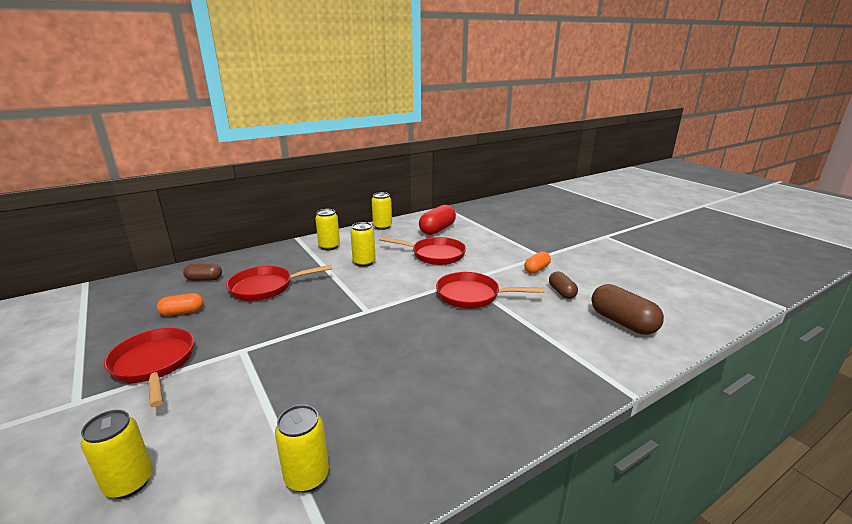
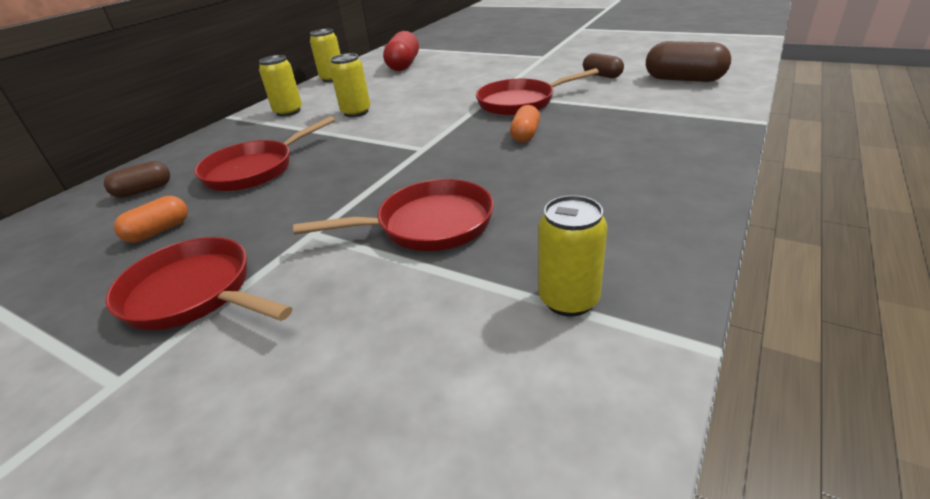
camera: 25 degrees left, 10 degrees up
(129, 483) = (345, 415): yellow can -> none
(434, 255) = (431, 84): red pan -> red pan (428, 225)
(536, 269) = (554, 66): orange capsule -> orange capsule (525, 135)

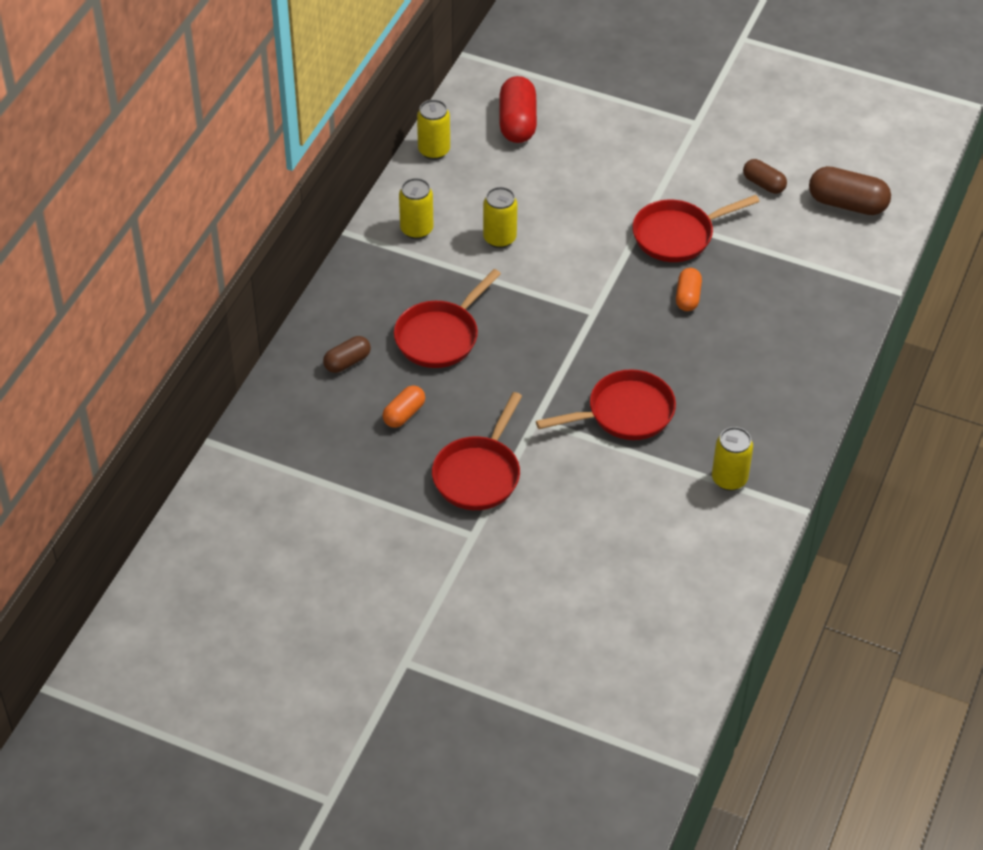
camera: 10 degrees left, 15 degrees up
(194, 293) = (478, 474): red pan -> red pan turned 90 degrees counterclockwise

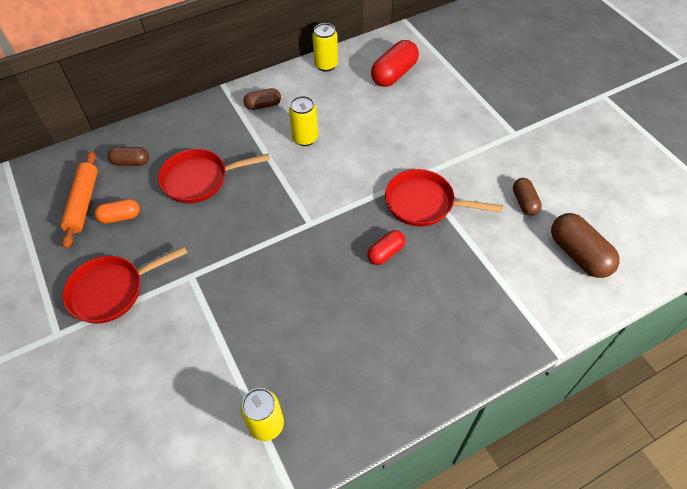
camera: 40 degrees right, 5 degrees up
(349, 425) = (83, 203): none -> orange rolling pin
(416, 229) = (263, 105): yellow can -> brown capsule
(625, 413) = (251, 312): red pan -> none
(687, 297) = (385, 253): orange capsule -> red capsule

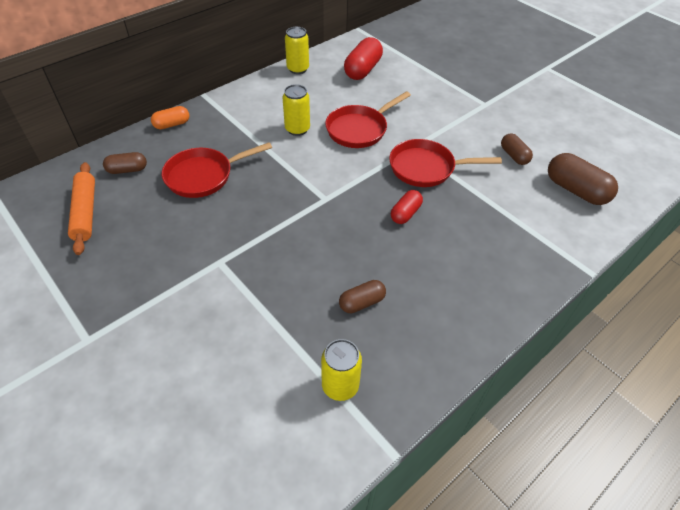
camera: 15 degrees left, 5 degrees down
(112, 291) = (138, 288): red pan -> red pan (359, 129)
(120, 217) = (129, 219): orange capsule -> orange capsule (172, 124)
(263, 105) = (248, 107): brown capsule -> brown capsule (362, 302)

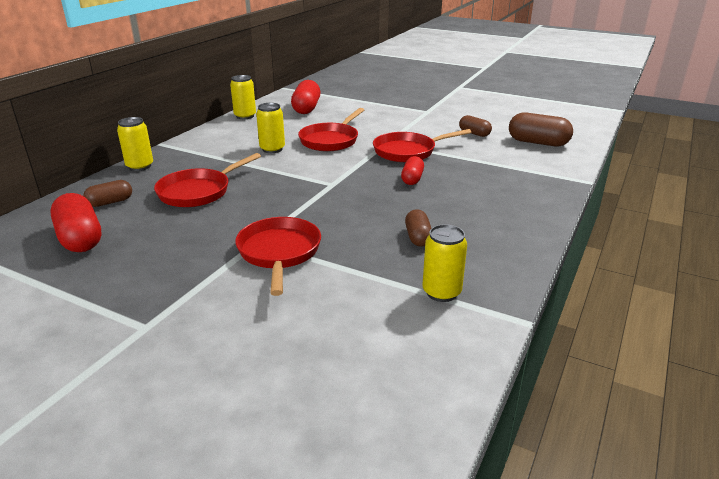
camera: 20 degrees left, 20 degrees down
(86, 212) = (80, 238): orange rolling pin -> red capsule
(172, 124) = (140, 166): orange capsule -> yellow can
(230, 283) = (279, 253): none -> red pan
(362, 302) = (418, 237): brown capsule -> brown capsule turned 45 degrees counterclockwise

